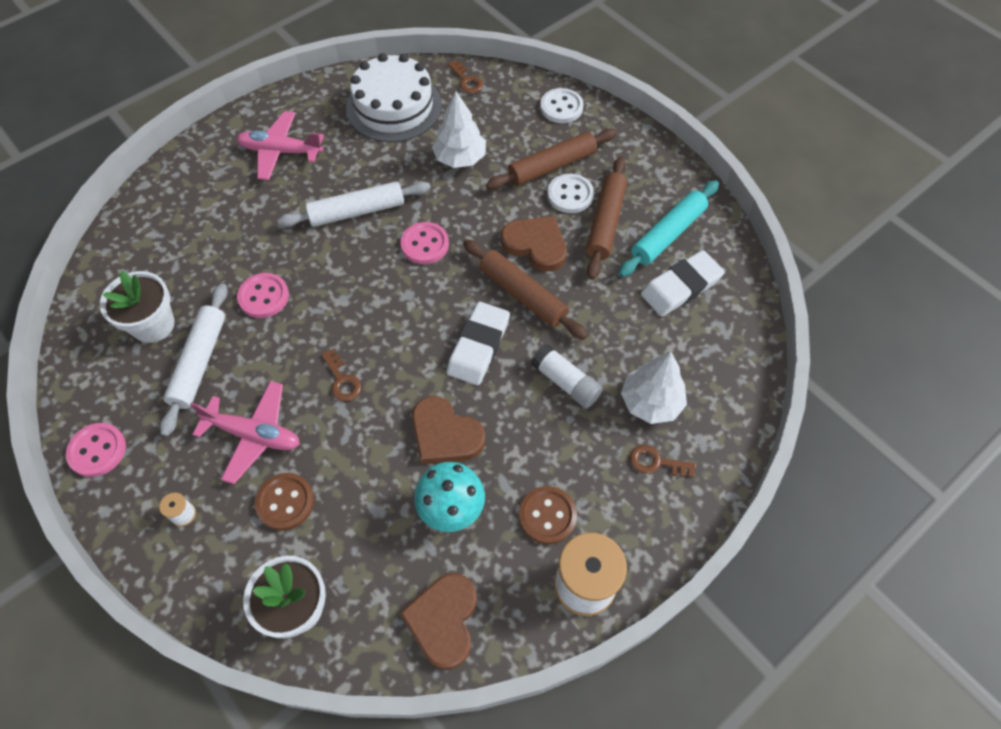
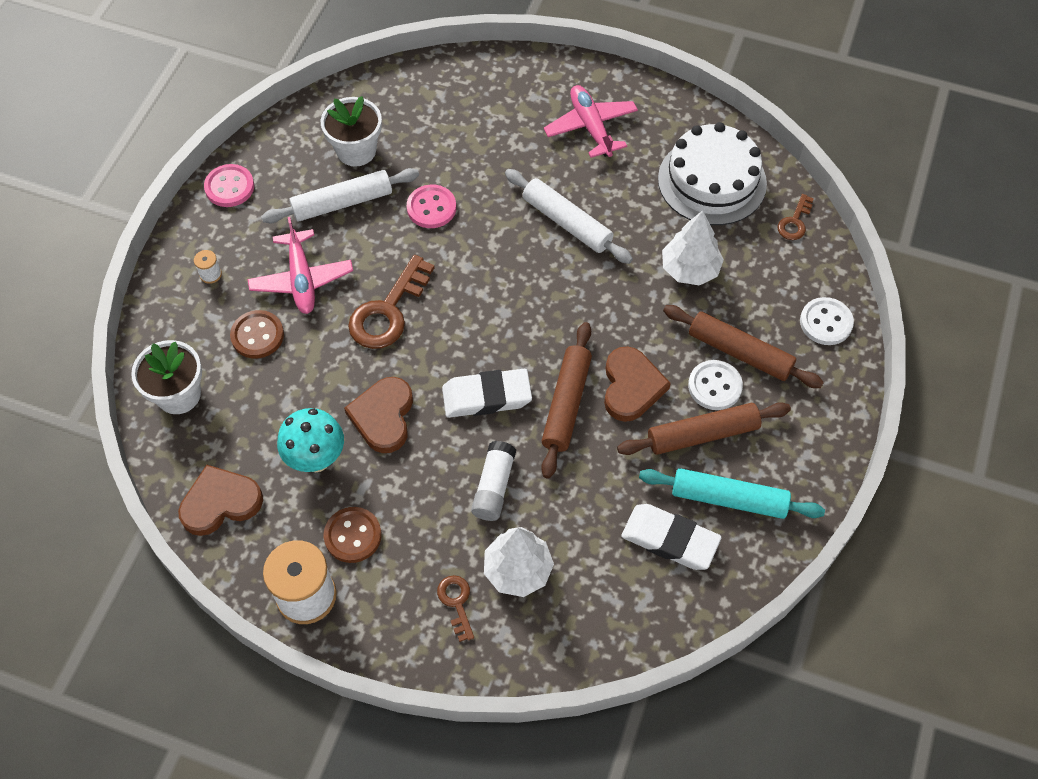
camera: 60 degrees right, 0 degrees up
(342, 380) = (388, 311): brown key -> brown key, size x1.91
(425, 244) = (568, 295): pink button -> none

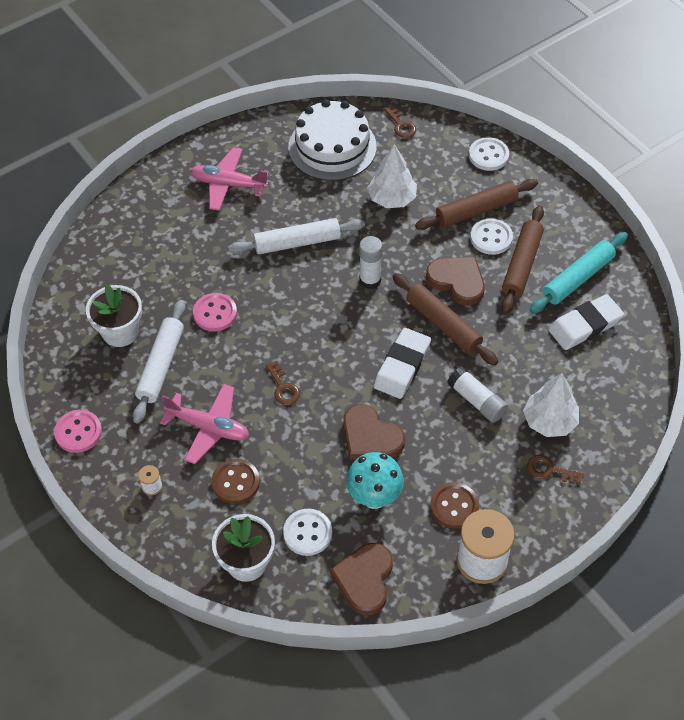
camera: 55 degrees left, 5 degrees down
(241, 425) = (307, 533): none -> white button
(388, 311) = (283, 387): brown key -> brown key, size x0.52
(570, 309) = (370, 280): none -> white glue stick

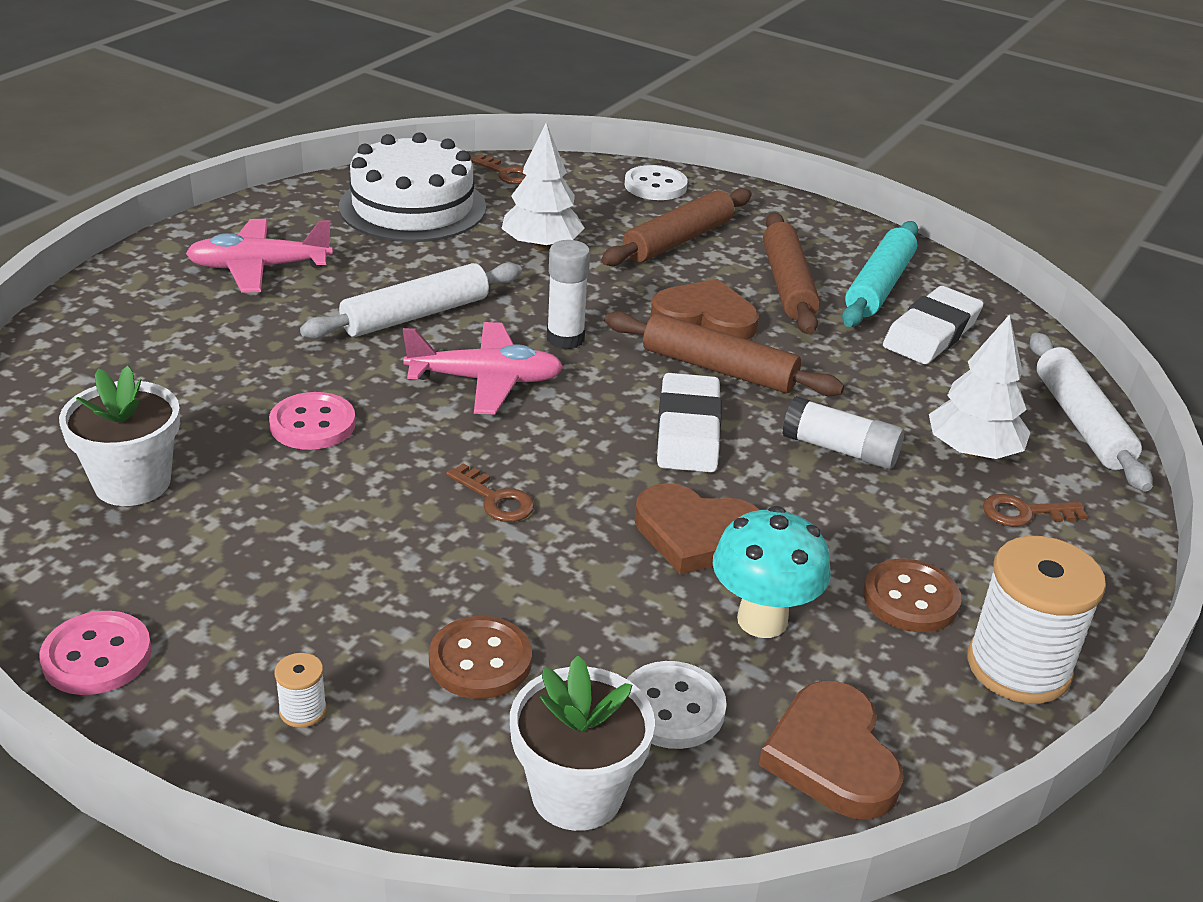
camera: 25 degrees left, 20 degrees down
(161, 366) = (238, 515): white rolling pin -> white rolling pin (1081, 422)
(208, 427) = (380, 587): pink plane -> pink plane (485, 380)
(491, 238) = (721, 264): white button -> none

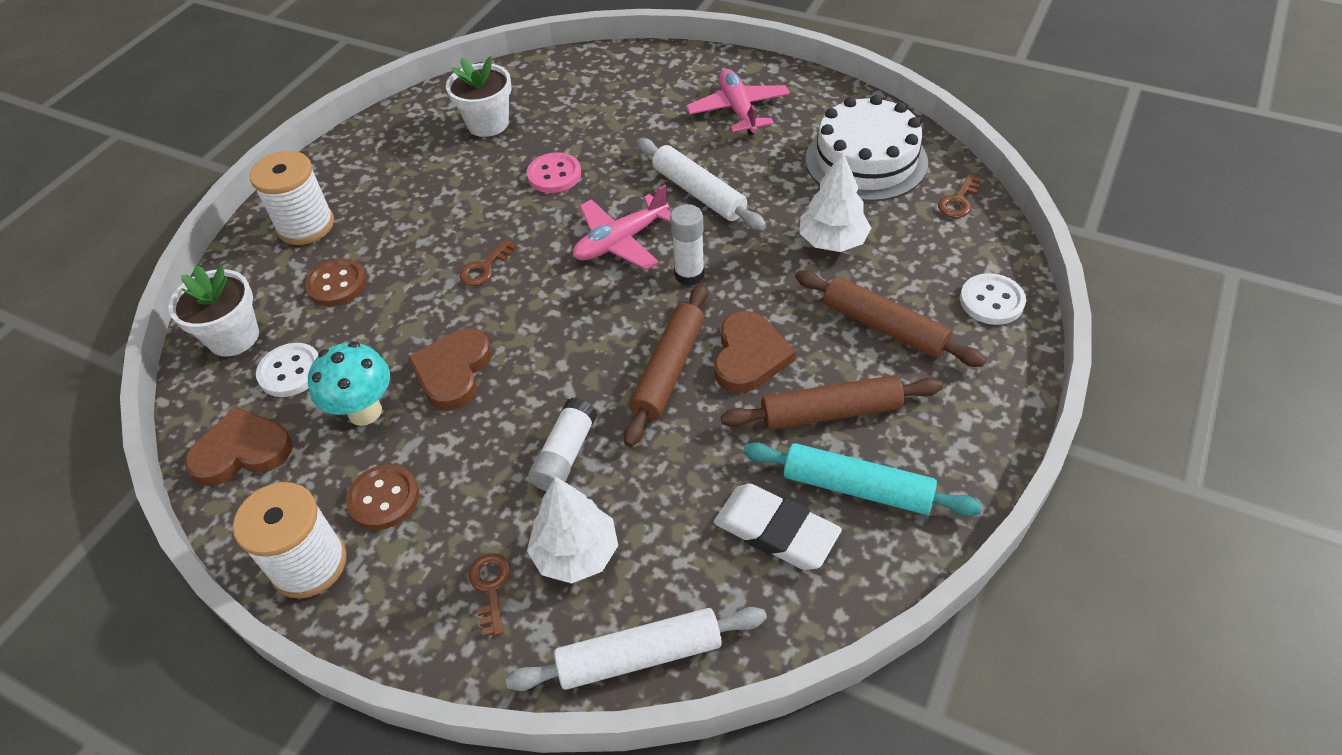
camera: 90 degrees right, 15 degrees up
(97, 656) = (350, 150): pink button -> none
(303, 710) = (306, 225): white spool -> white spool, size x2.38
(485, 380) = (621, 241): pink plane -> pink plane turned 60 degrees clockwise
(688, 431) = (576, 357): white eraser -> none

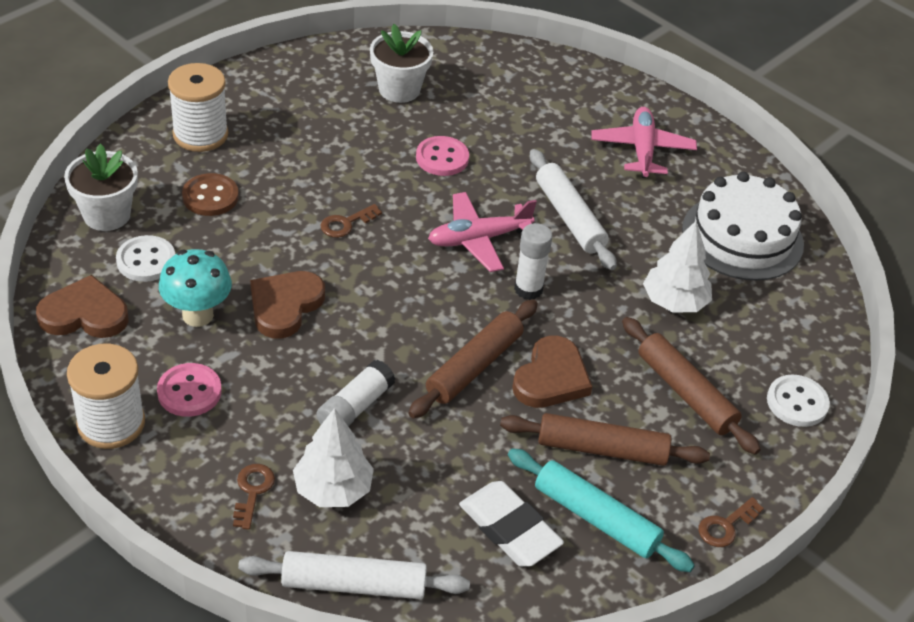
camera: 10 degrees right, 5 degrees down
(384, 498) = (189, 392): brown button -> pink button
(958, 201) = (812, 303): brown key -> brown key (725, 526)

